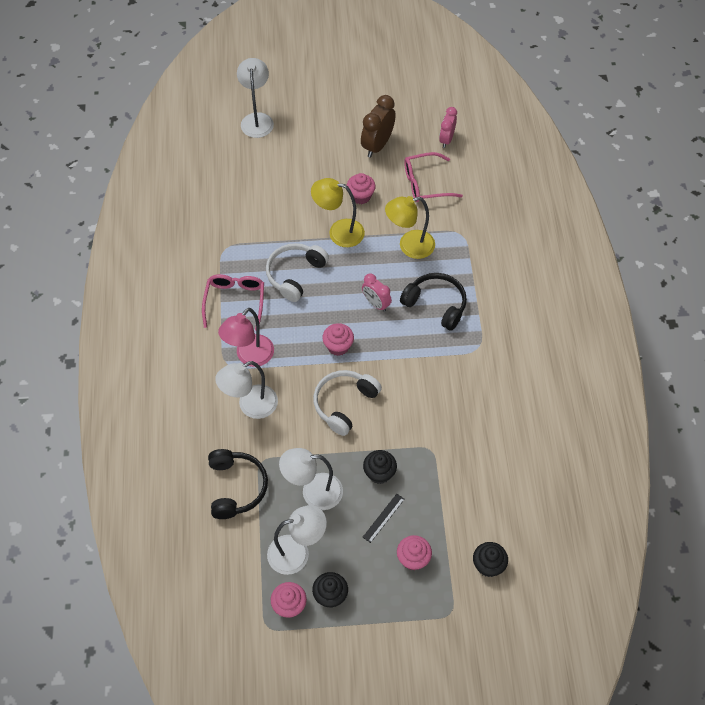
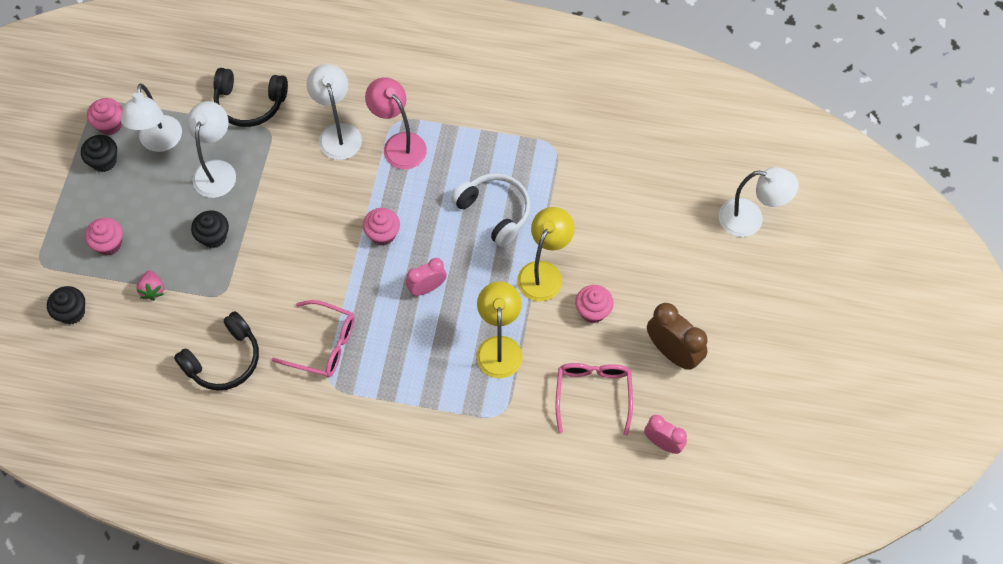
camera: 105 degrees right, 5 degrees up
(235, 301) = (476, 143): pink glasses -> pink glasses (323, 345)
(344, 404) = (308, 223): white headphones -> none
(383, 518) = (163, 228): black ruler -> none
(436, 304) = (405, 354): black headphones -> black headphones (224, 360)
(444, 505) = (152, 290): none -> pink strawberry

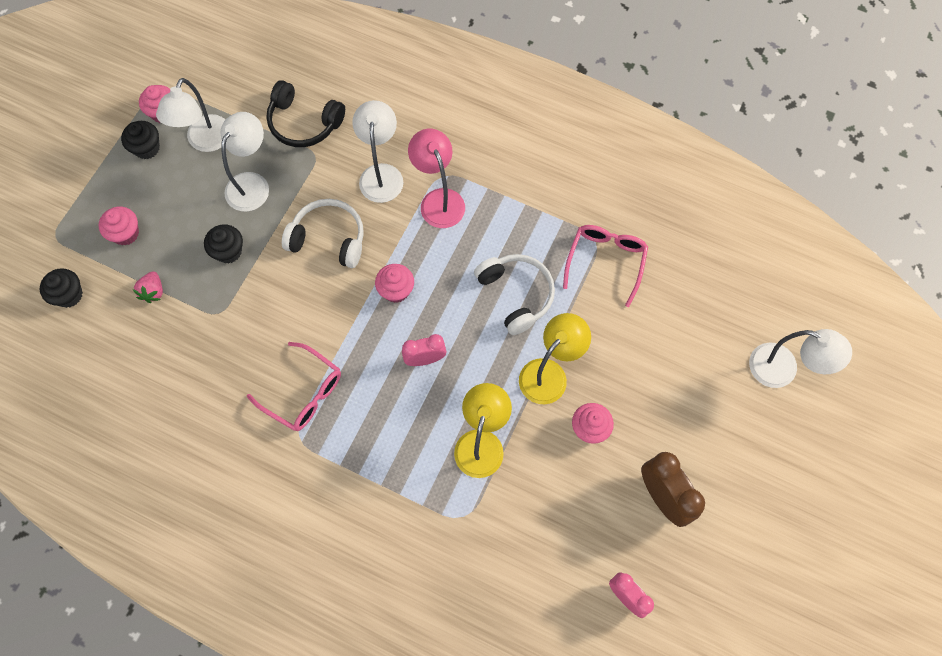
camera: 15 degrees right, 5 degrees up
(224, 360) = (200, 383): black headphones -> none
(305, 203) = (328, 238): none -> white headphones
(593, 394) = (566, 521): pink glasses -> pink glasses (605, 261)

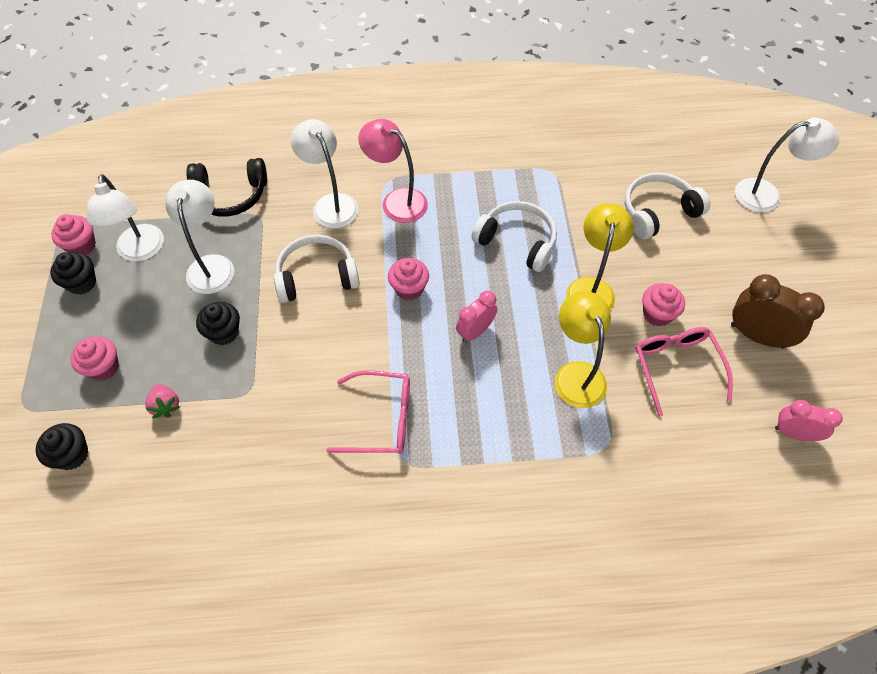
camera: 30 degrees left, 10 degrees down
(605, 261) = (571, 182): pink glasses -> pink glasses (676, 367)
(664, 332) = (658, 212): none -> white headphones

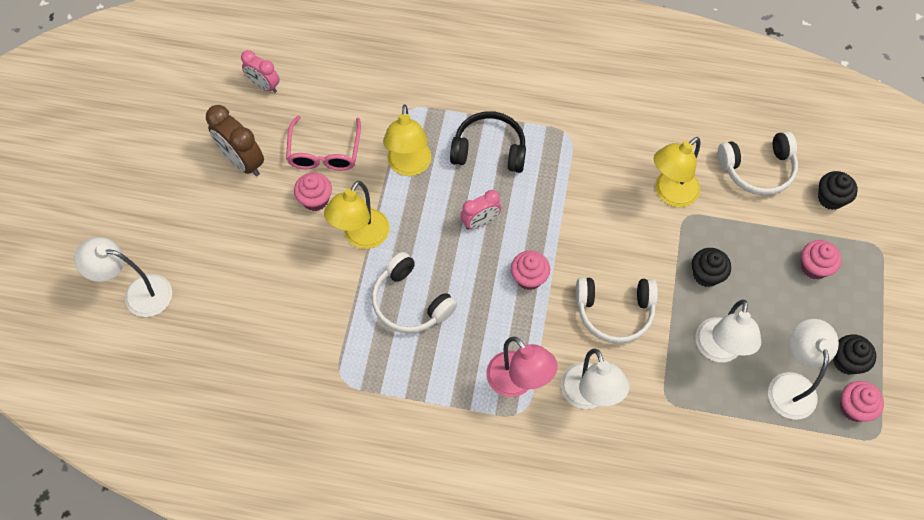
camera: 165 degrees left, 5 degrees up
(166, 406) = (756, 220): pink strawberry -> none
(230, 195) = (696, 436): black headphones -> black headphones (489, 149)
(269, 414) = (670, 194): none -> yellow lamp
(381, 419) = (578, 168): pink glasses -> none
(658, 212) = (257, 301): white headphones -> white headphones (757, 169)

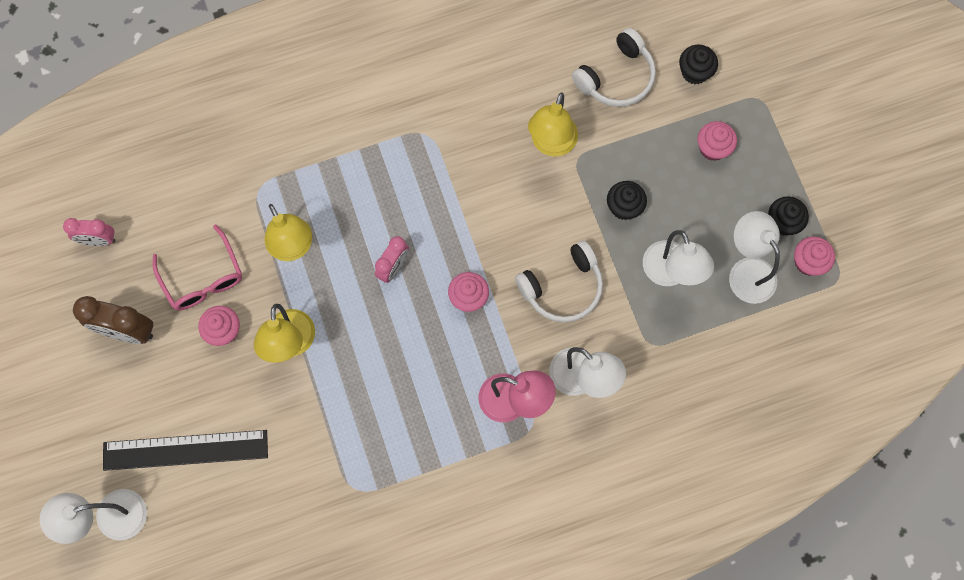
camera: 30 degrees left, 10 degrees up
(228, 273) = (185, 449): none -> black ruler
(410, 302) = (374, 381): white headphones -> none
(489, 149) = (360, 189): black headphones -> none

